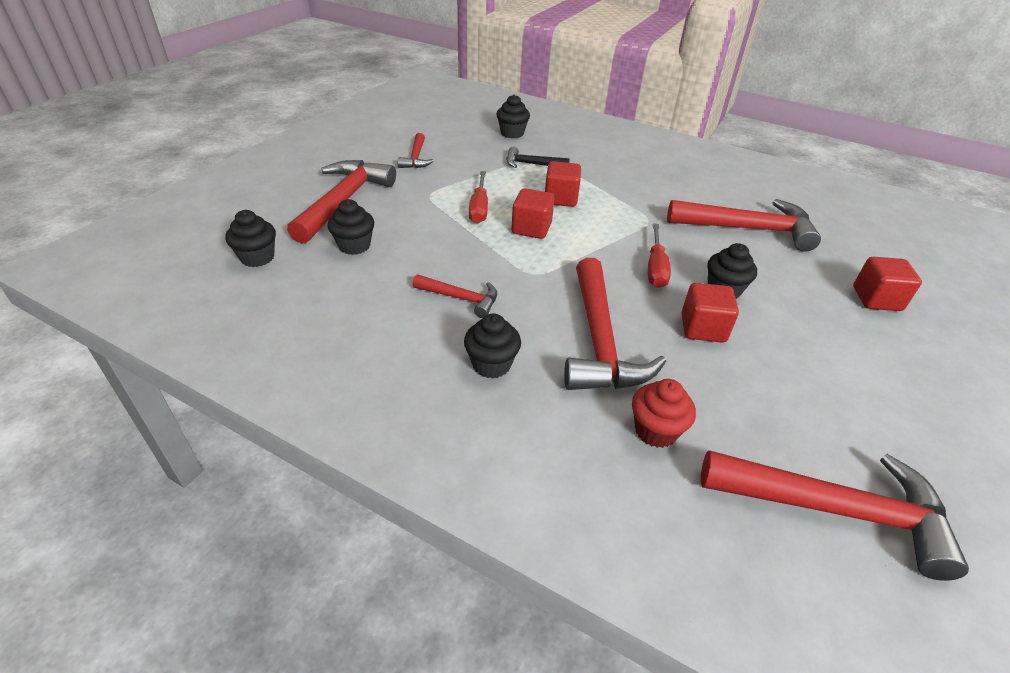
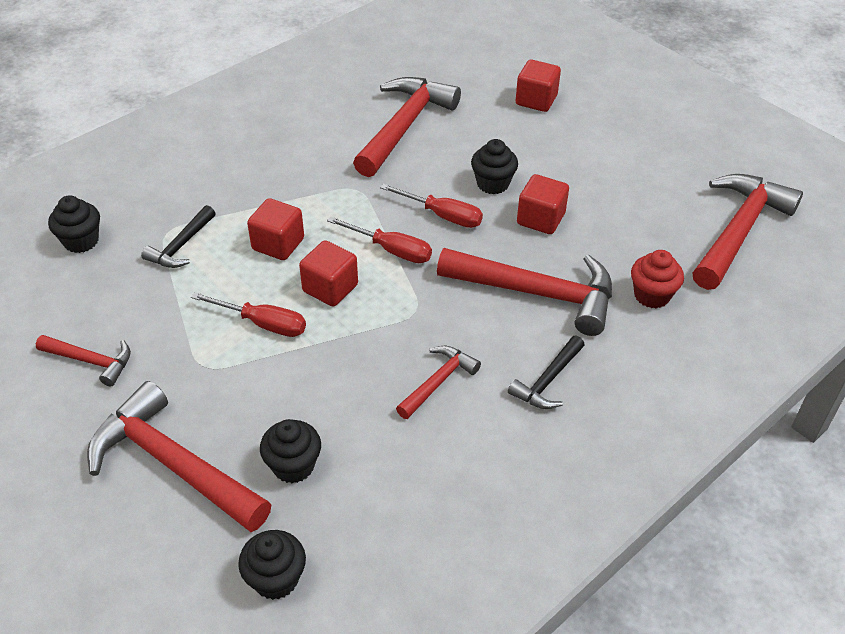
camera: 70 degrees left, 5 degrees up
(491, 364) = (547, 381): black cupcake -> black hammer
(593, 249) = (391, 250): none -> red screwdriver

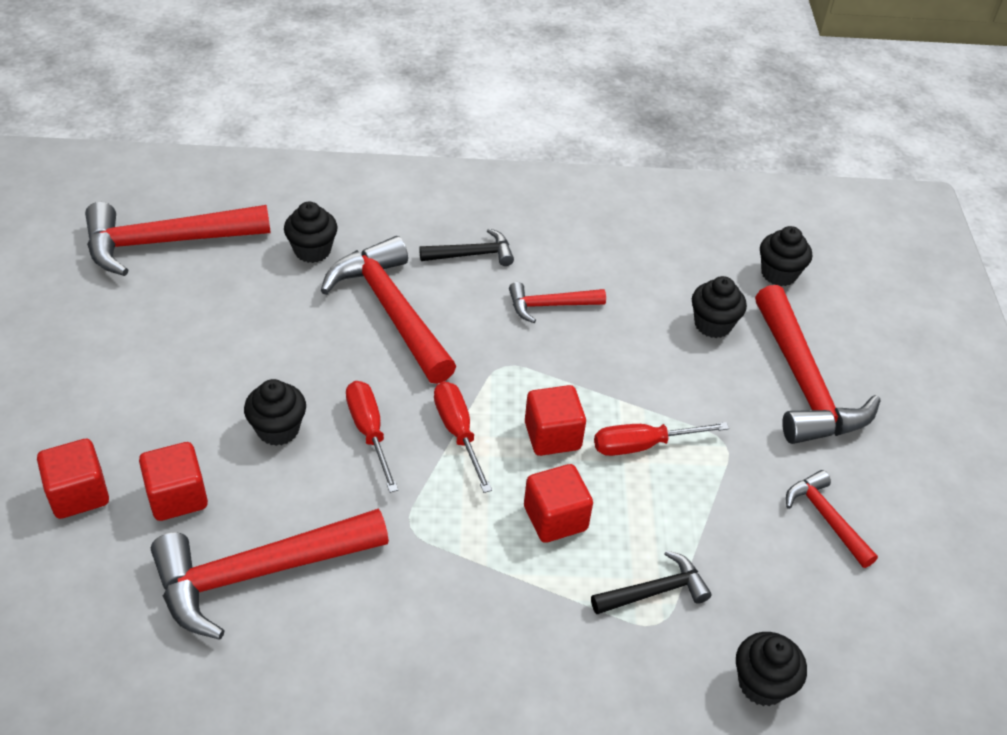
camera: 140 degrees left, 0 degrees up
(263, 323) = (643, 445): red screwdriver -> red screwdriver turned 75 degrees counterclockwise
(540, 219) = (293, 364): red cube -> red cube (177, 497)
(652, 295) = (312, 250): red cupcake -> black cupcake

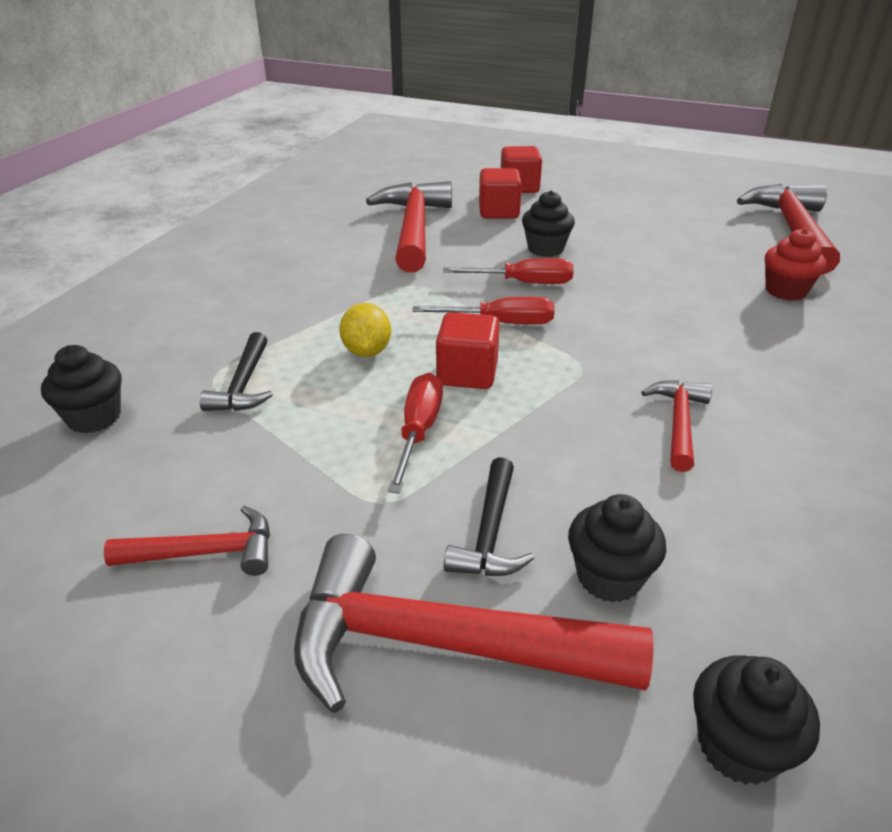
camera: 115 degrees right, 10 degrees down
(312, 250) = (785, 291): black cupcake -> red cupcake
(391, 310) = (685, 318): red hammer -> none
(472, 254) = (784, 385): black hammer -> black hammer (490, 533)
(555, 518) = (367, 351): red cube -> yellow lemon

